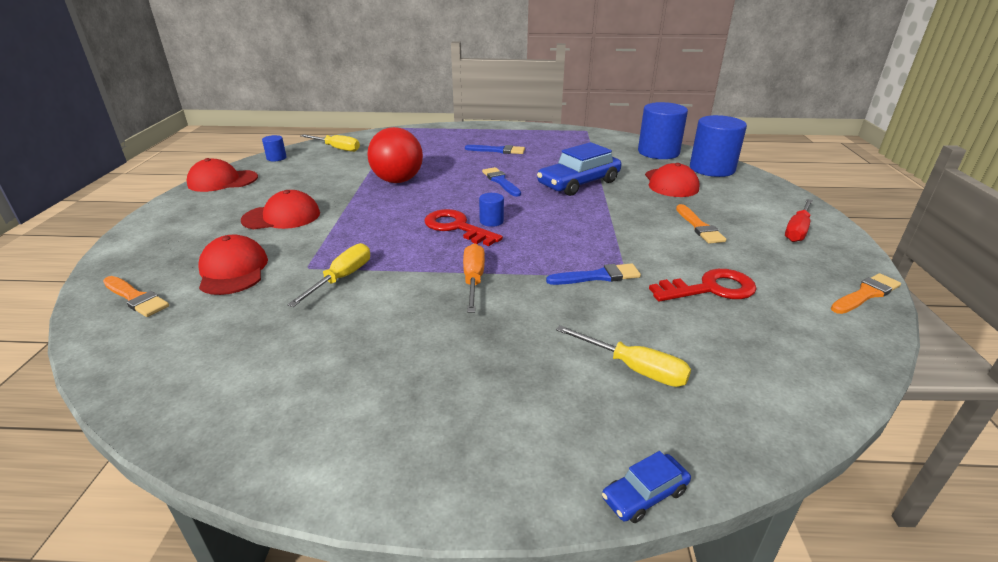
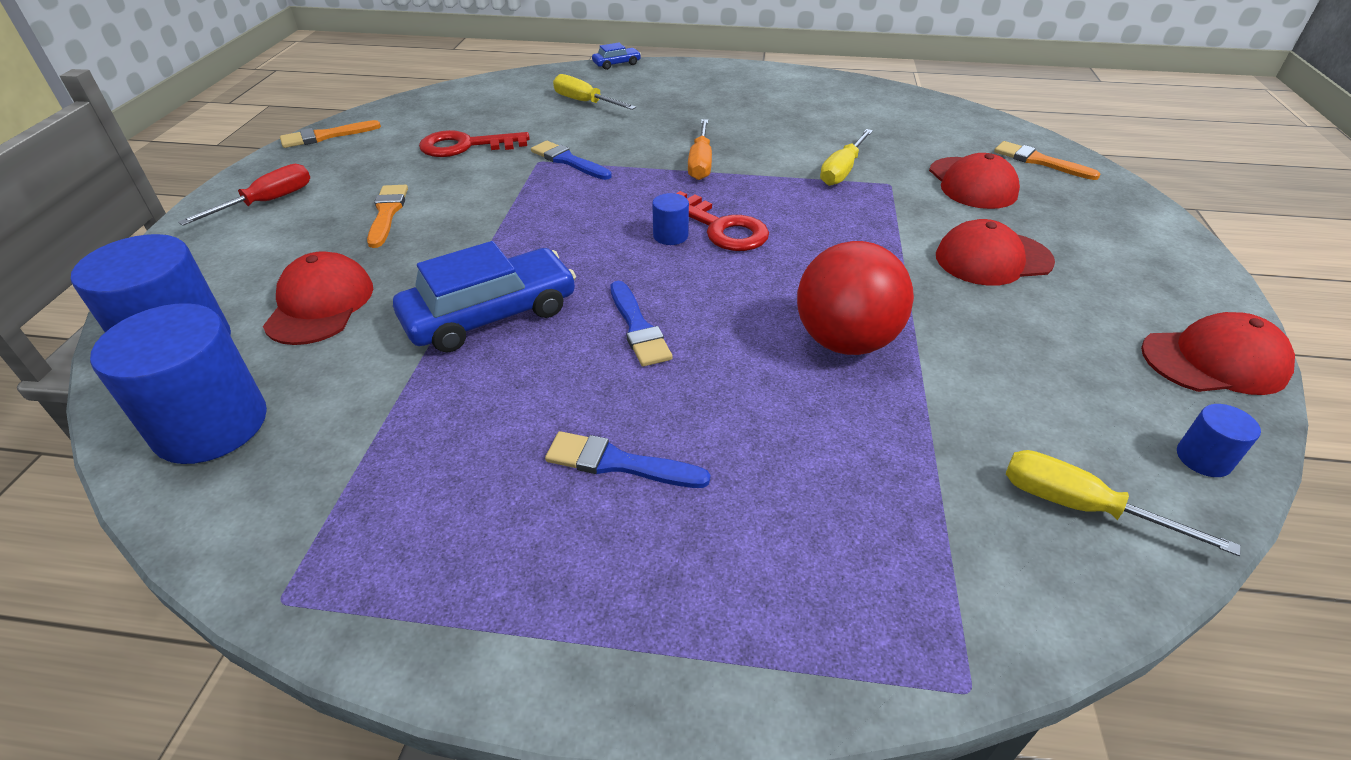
camera: 175 degrees left, 10 degrees up
(598, 276) = (568, 161): blue brush -> blue brush turned 45 degrees clockwise

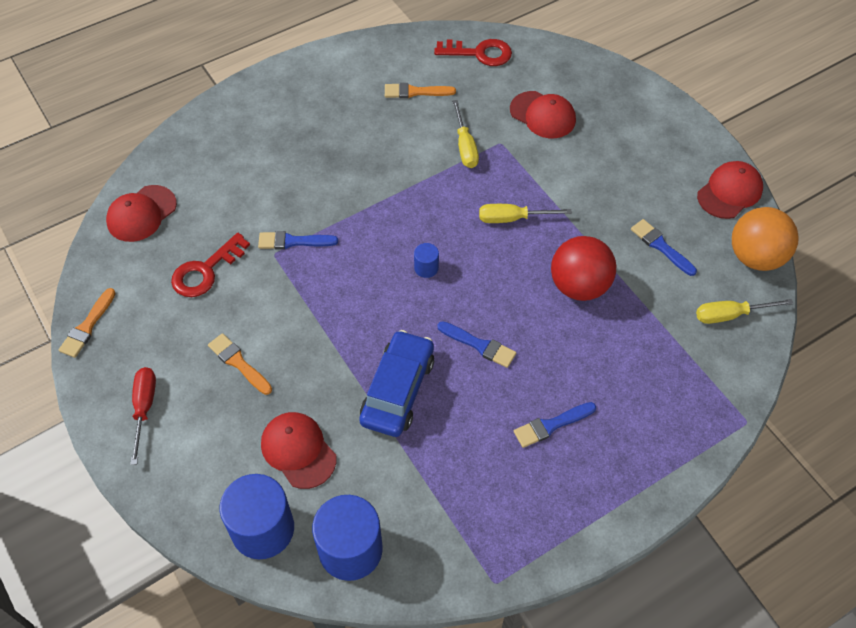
camera: 40 degrees left, 15 degrees up
(585, 102) = (231, 172): yellow screwdriver -> yellow screwdriver (512, 219)
(616, 64) = (200, 110): blue car -> none
(700, 163) = (377, 191): orange screwdriver -> none
(721, 228) = (446, 243): red key -> red key (479, 53)
(993, 259) = (598, 178): red cap -> red cap (141, 214)
(1024, 363) = (661, 246): none -> blue brush
(1039, 161) = (562, 70): orange brush -> orange brush (415, 92)
(1203, 458) = (755, 257): blue cylinder -> orange ball

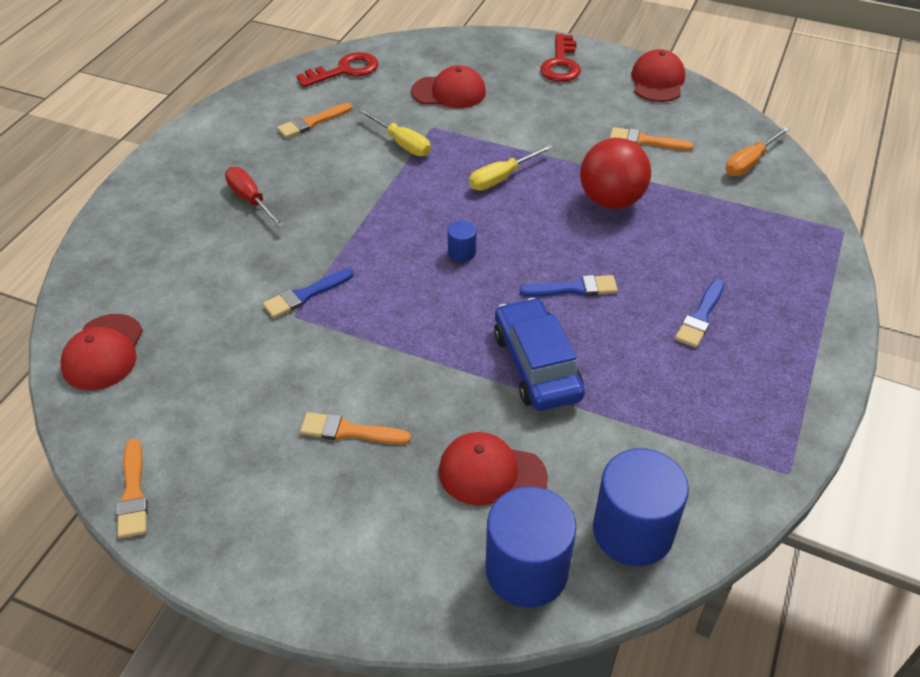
camera: 35 degrees left, 10 degrees down
(144, 408) = (281, 535): red screwdriver -> red screwdriver (250, 200)
(205, 271) = (231, 368): red key -> red key (561, 64)
(661, 246) = (645, 141): blue brush -> orange brush
(730, 315) = (749, 163): yellow screwdriver -> orange screwdriver
(755, 257) = (724, 115): orange ball -> none

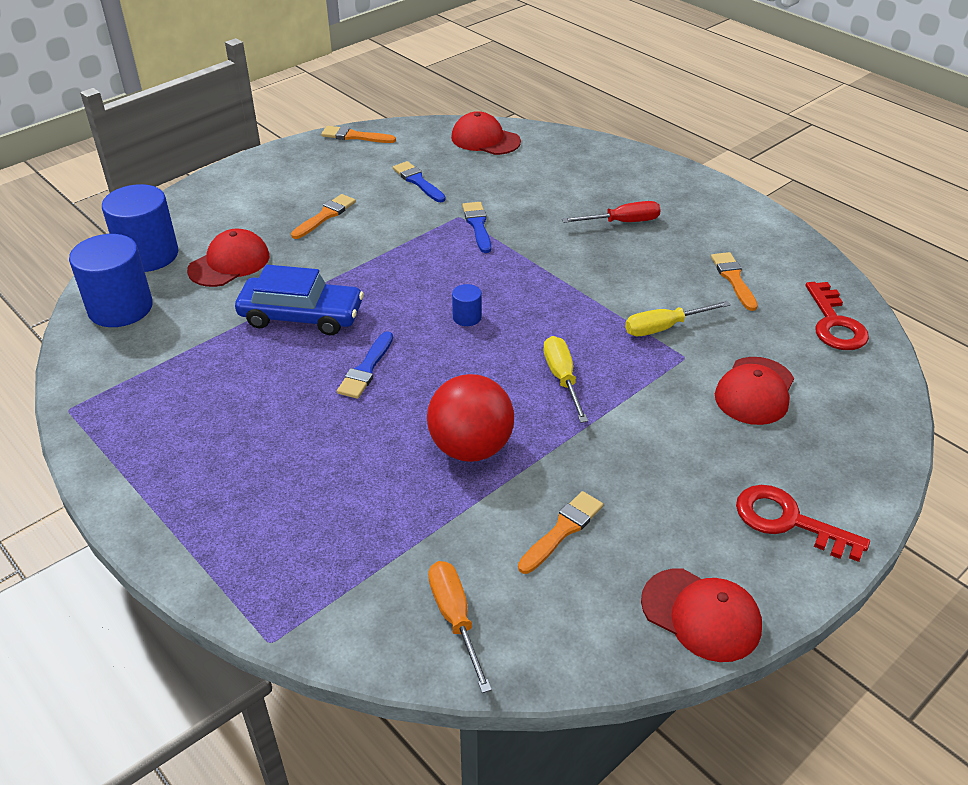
camera: 115 degrees right, 5 degrees down
(700, 317) = (260, 437): blue brush -> blue brush (418, 181)

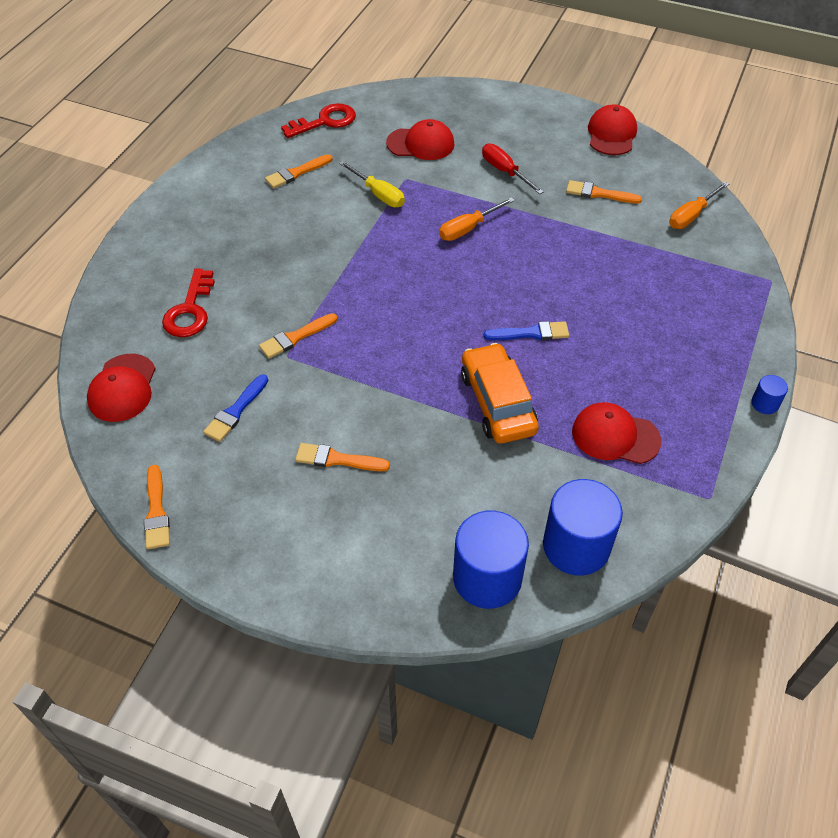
camera: 115 degrees left, 10 degrees up
(229, 263) = (458, 497): red cap -> red cap (615, 436)
(301, 316) = (497, 402): blue car -> orange car
(467, 317) = (432, 299): blue cylinder -> blue cylinder (764, 403)
(471, 448) = (566, 251): red ball -> none
(477, 225) = (295, 337): blue brush -> orange brush
(562, 378) = (468, 228): yellow screwdriver -> orange screwdriver
(622, 222) = (244, 248): red screwdriver -> red screwdriver (505, 171)
(788, 521) = (523, 116): red key -> red key (190, 310)

